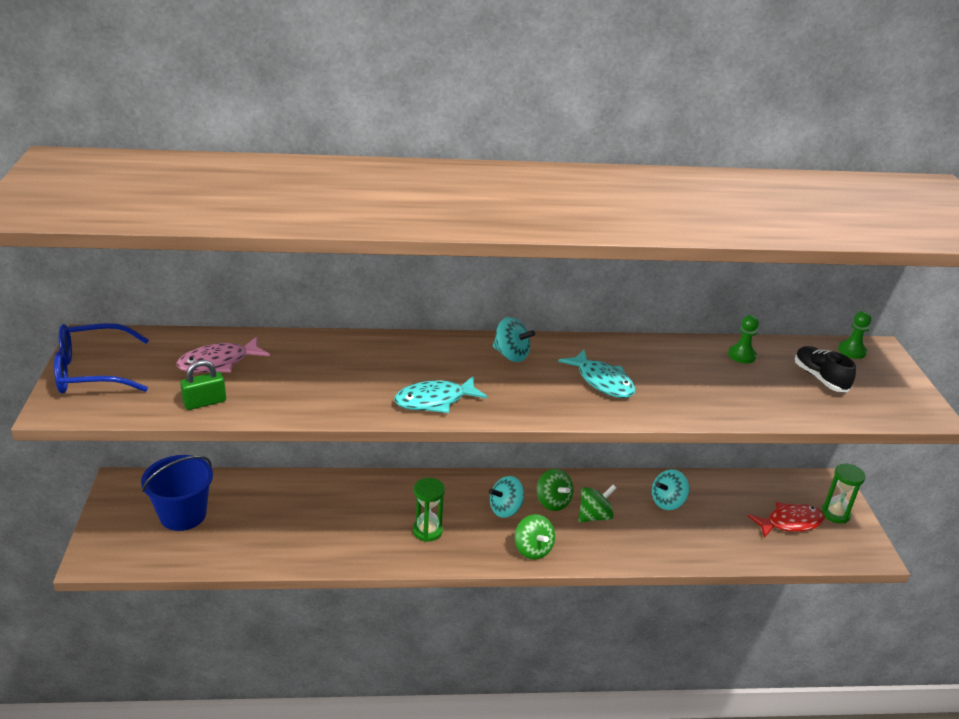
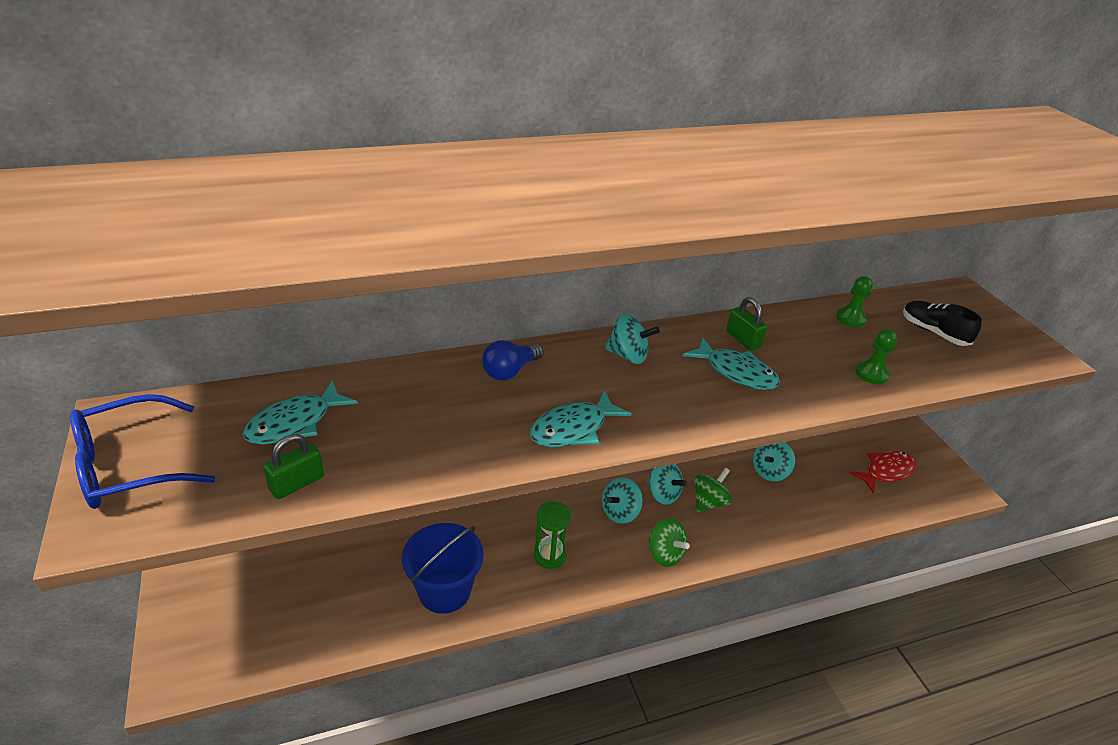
camera: 15 degrees left, 5 degrees up
(183, 515) = (266, 595): blue bucket -> blue bucket (444, 590)
(218, 363) = (295, 423): pink fish -> turquoise fish
(403, 352) = (510, 371): none -> blue light bulb
(553, 502) = (663, 494): green spinning top -> turquoise spinning top
(624, 358) = (743, 340): none -> green padlock
(835, 514) = (919, 454): green hourglass -> none
(852, 351) = (942, 298): green pawn -> green pawn (871, 374)

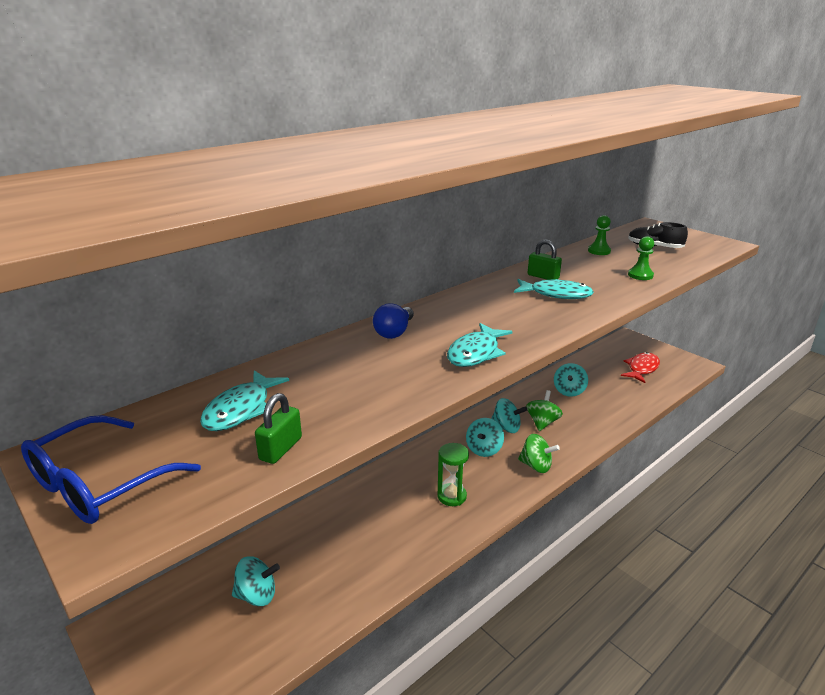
camera: 20 degrees left, 10 degrees down
(444, 590) = (383, 551): blue bucket -> none
(628, 355) = (474, 303): turquoise spinning top -> turquoise spinning top (257, 595)

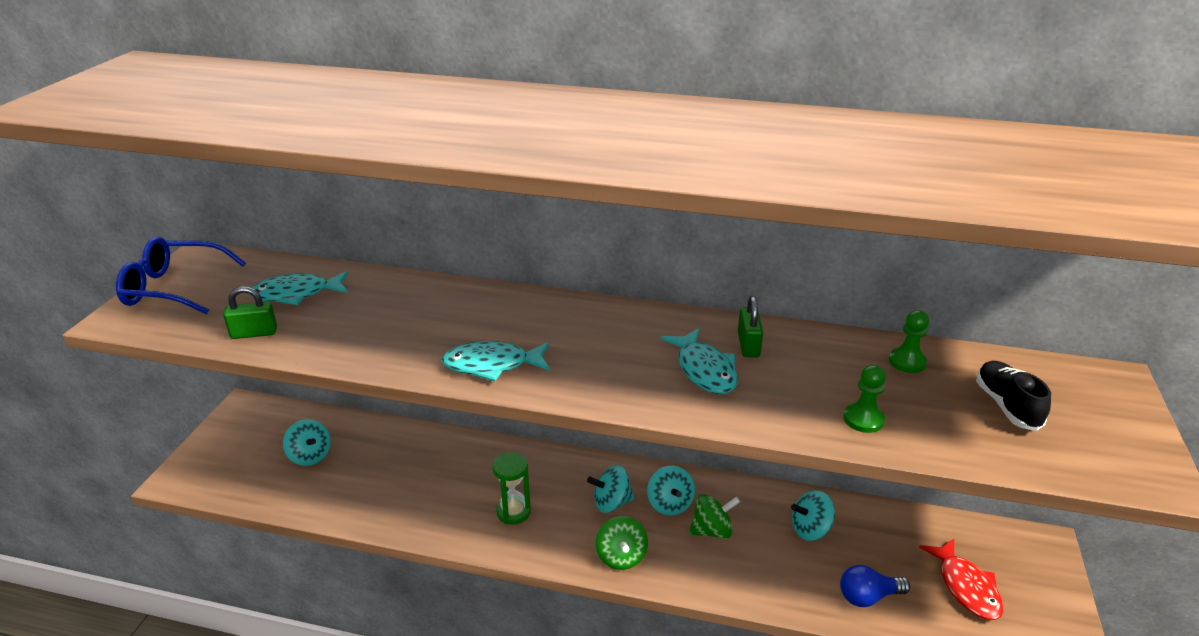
camera: 55 degrees right, 5 degrees up
(394, 332) = (492, 306): blue light bulb -> blue light bulb (868, 597)
(642, 369) = (966, 587): red fish -> red fish turned 75 degrees clockwise

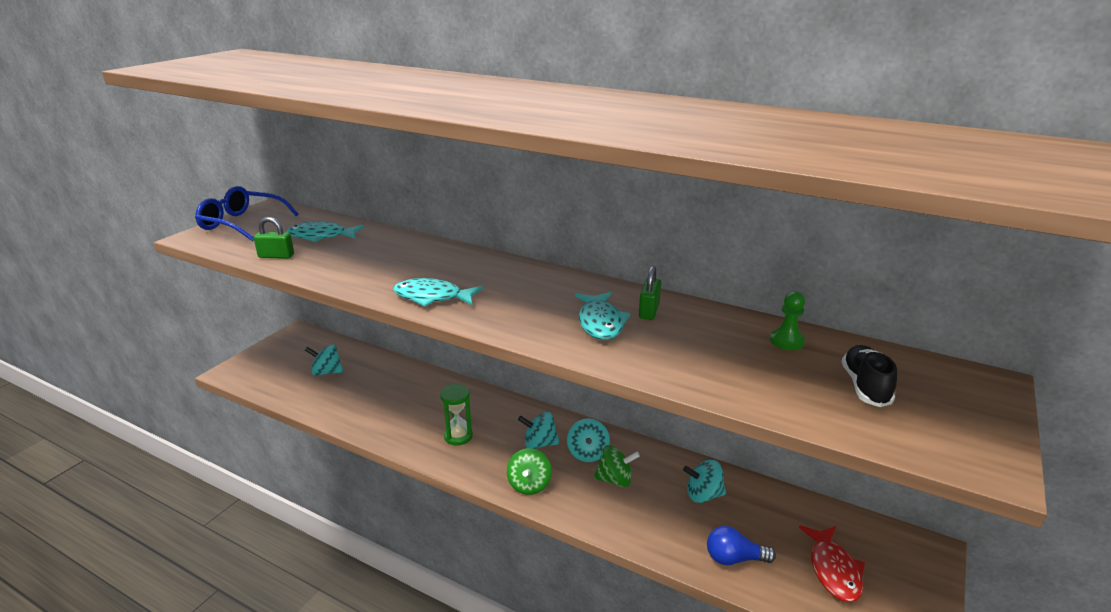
camera: 15 degrees right, 5 degrees down
(310, 456) = (327, 372): turquoise spinning top -> turquoise spinning top turned 120 degrees clockwise
(863, 419) = (720, 376): green pawn -> none

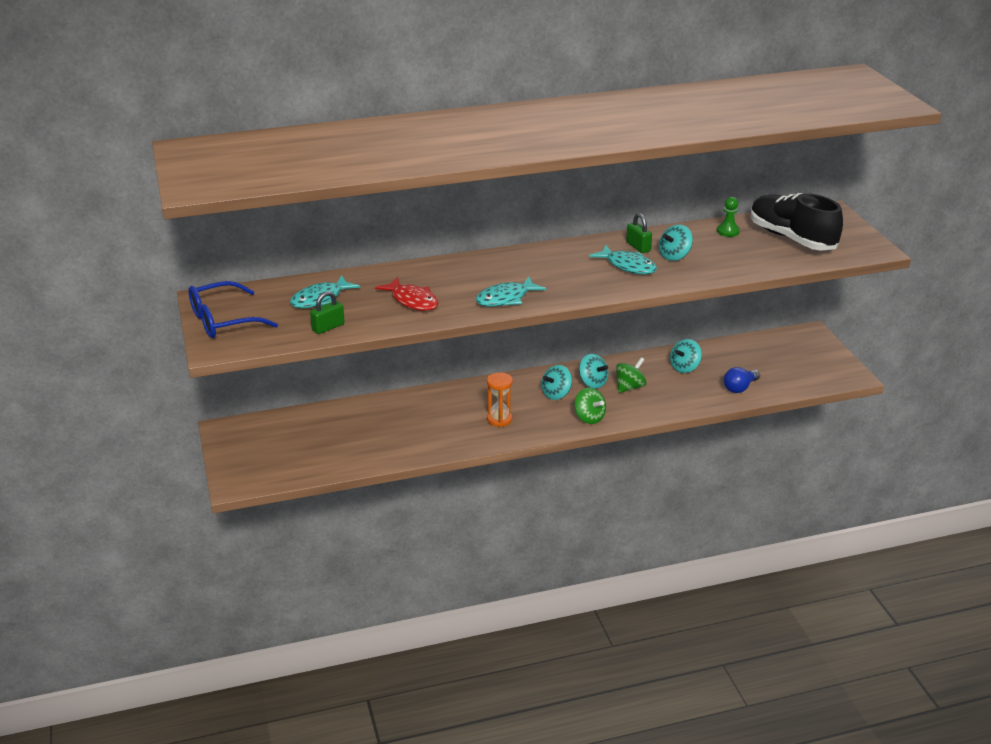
camera: 45 degrees left, 5 degrees up
(327, 372) = (319, 438): turquoise spinning top -> turquoise spinning top (674, 256)
(458, 436) = (499, 419): green hourglass -> orange hourglass
(833, 570) = (785, 366): red fish -> red fish (412, 301)
(865, 386) = (791, 238): black shoe -> black shoe, size x1.87

